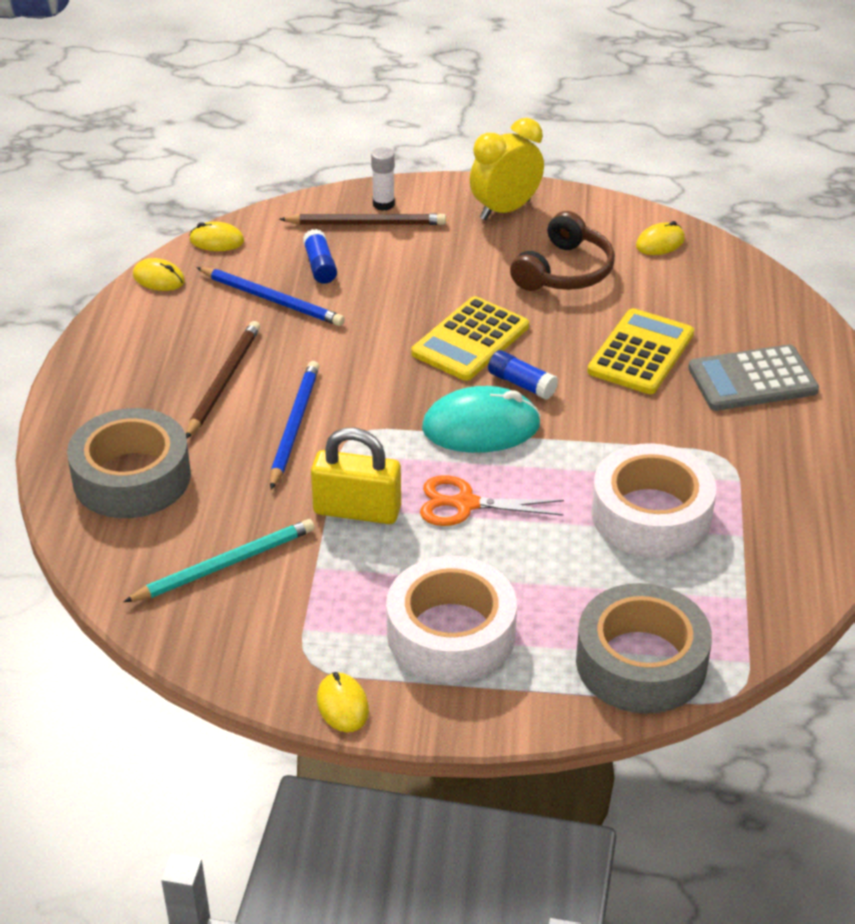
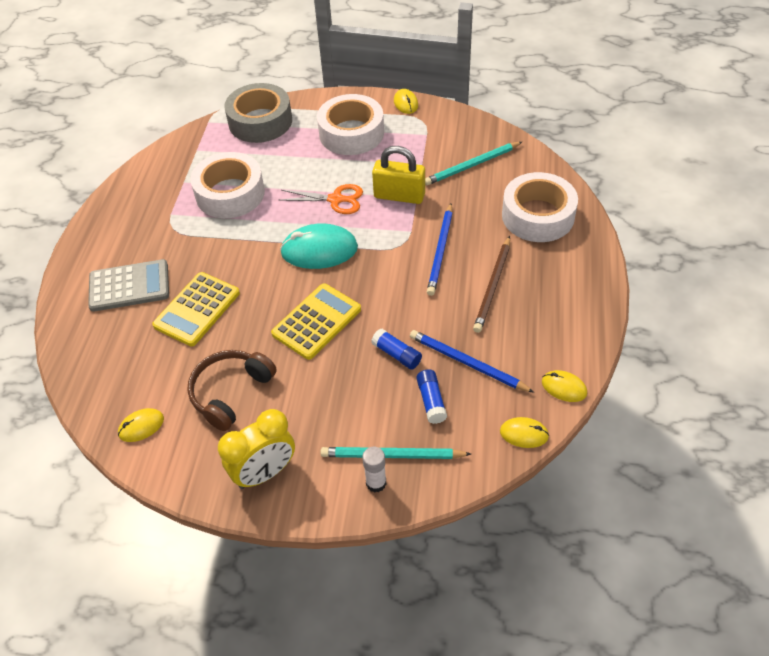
camera: 175 degrees left, 10 degrees up
(132, 477) = (538, 216): grey tape -> white tape
(366, 223) = (392, 455): brown pencil -> turquoise pencil
(521, 384) = (287, 283): blue glue stick -> blue glue stick (397, 354)

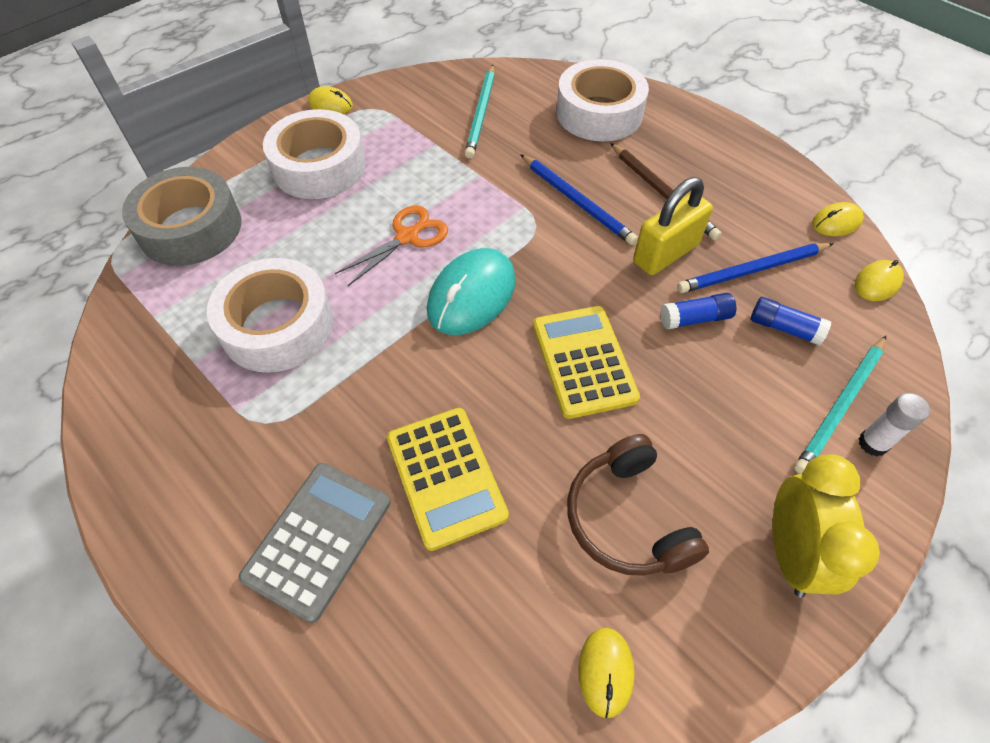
camera: 55 degrees left, 5 degrees up
(399, 195) = (462, 185): yellow padlock -> yellow padlock (665, 253)

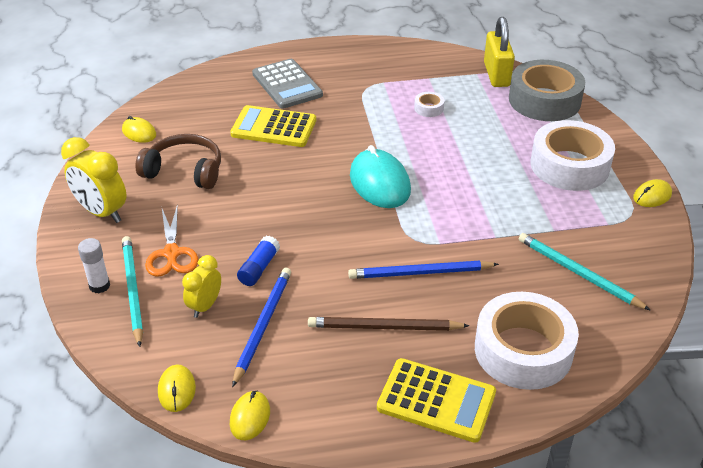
camera: 125 degrees right, 15 degrees down
(277, 326) = (428, 108): white tape -> white tape, size x0.41
(408, 236) = (458, 178): orange scissors -> orange scissors (171, 254)
(584, 361) = (284, 203): yellow calculator -> yellow calculator (436, 401)
(665, 253) = (324, 289): yellow padlock -> yellow padlock (496, 74)
(784, 328) = (205, 306): blue glue stick -> yellow clock

